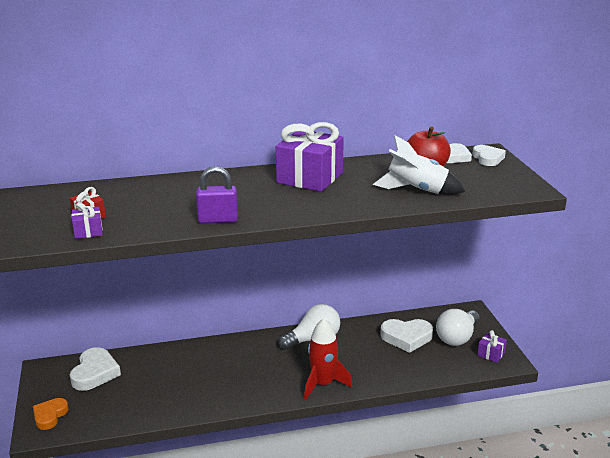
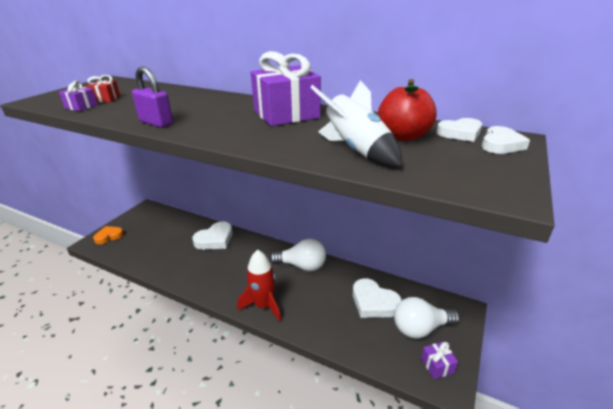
camera: 40 degrees right, 5 degrees up
(95, 373) = (161, 222): white heart -> white heart (215, 239)

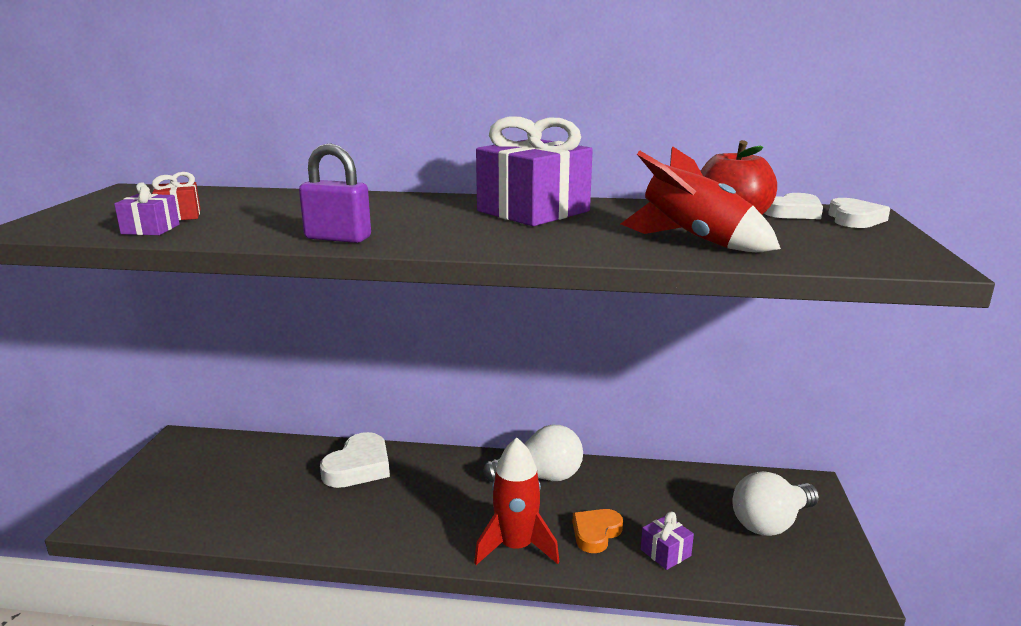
camera: 20 degrees left, 10 degrees down
(109, 236) = (132, 501): orange heart -> orange heart (596, 533)
(357, 151) = (695, 241): white rocket -> red rocket
(374, 302) = (685, 504): white heart -> none
(437, 365) = (822, 564): purple gift -> purple gift (665, 553)

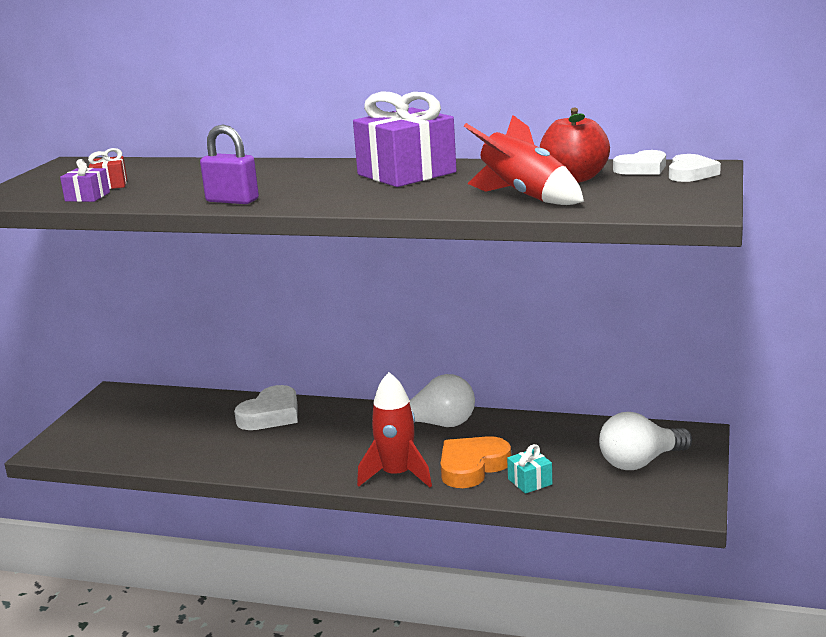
camera: 10 degrees right, 0 degrees up
(596, 533) = (472, 467): orange heart -> orange heart, size x1.51
(665, 553) = (530, 482): purple gift -> turquoise gift

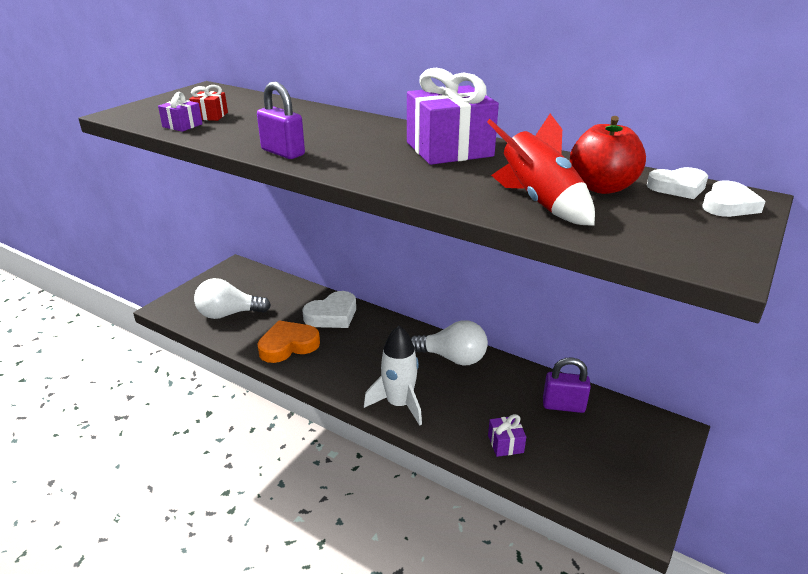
camera: 15 degrees right, 10 degrees up
(397, 475) = (399, 404): red rocket -> white rocket
(472, 467) = (463, 412): orange heart -> orange heart (288, 345)
(530, 482) = (505, 444): turquoise gift -> purple gift
(576, 439) = (563, 405): none -> purple padlock
(640, 462) = (612, 449): white light bulb -> white light bulb (228, 314)

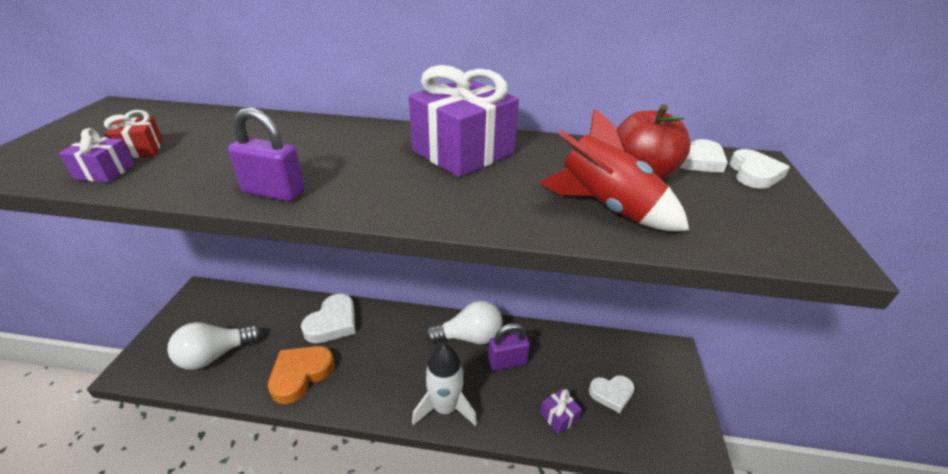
camera: 25 degrees left, 5 degrees up
(563, 405) = (584, 357): purple padlock -> purple padlock (507, 362)
(574, 443) = (611, 394): none -> white heart

